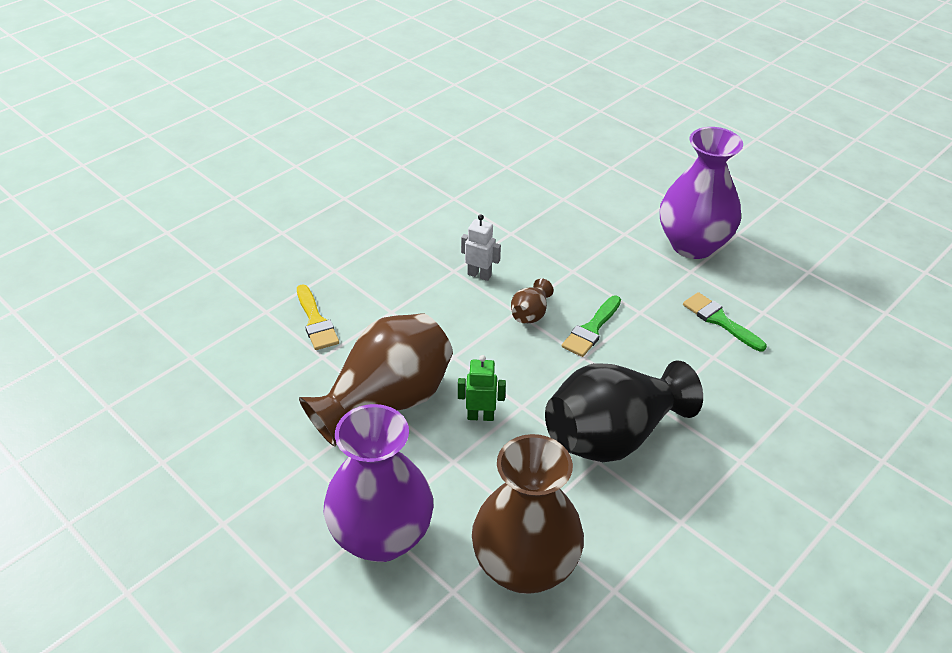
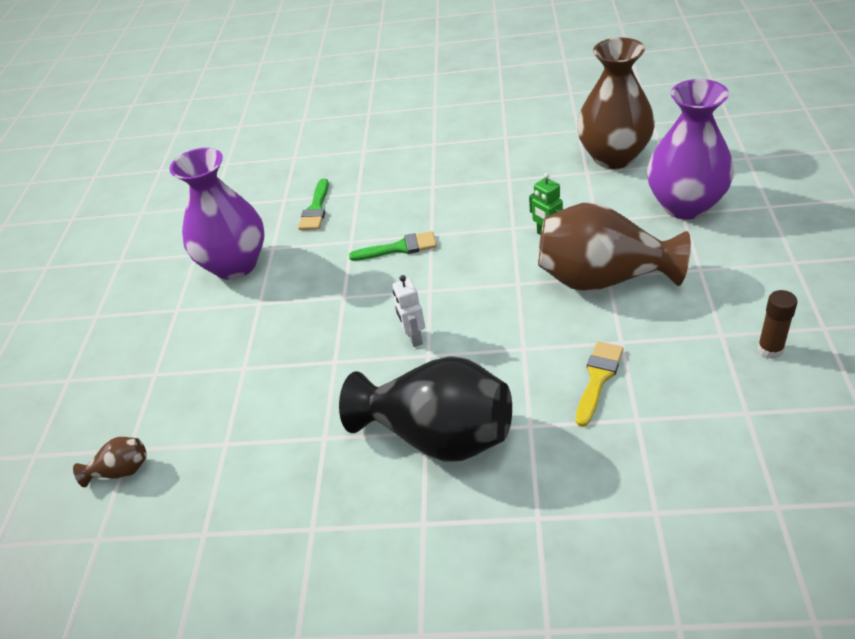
camera: 125 degrees left, 0 degrees up
(199, 415) = (770, 349): none -> brown glue stick
(530, 314) = (422, 282): brown vase -> brown vase (121, 471)
(612, 436) = (482, 185): black vase -> black vase (438, 436)

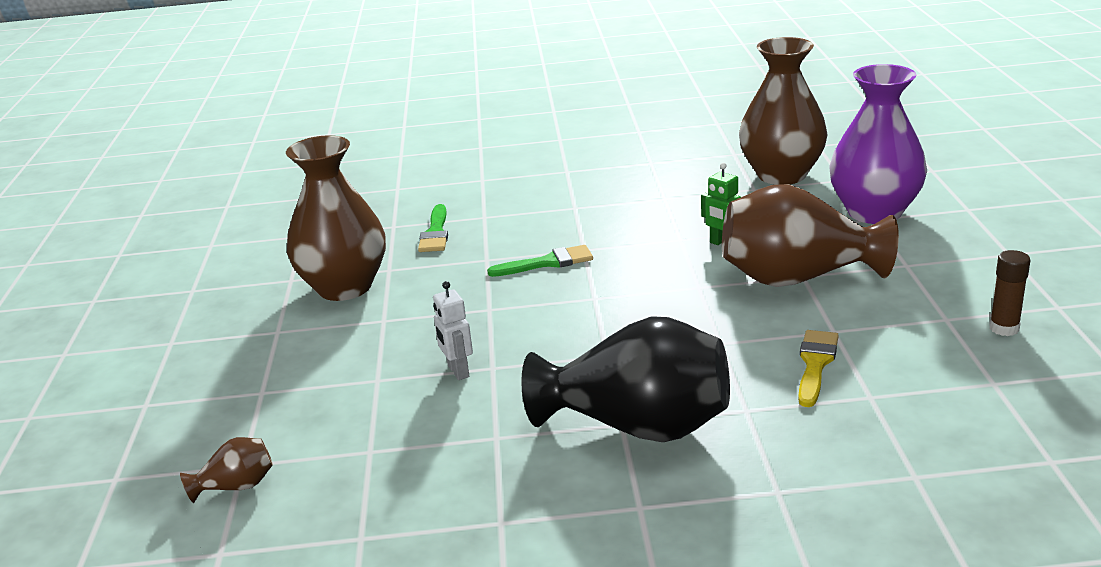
camera: 10 degrees left, 15 degrees down
(235, 265) = (345, 287): purple vase -> brown vase
(414, 337) = (585, 341): white robot -> white robot (458, 371)

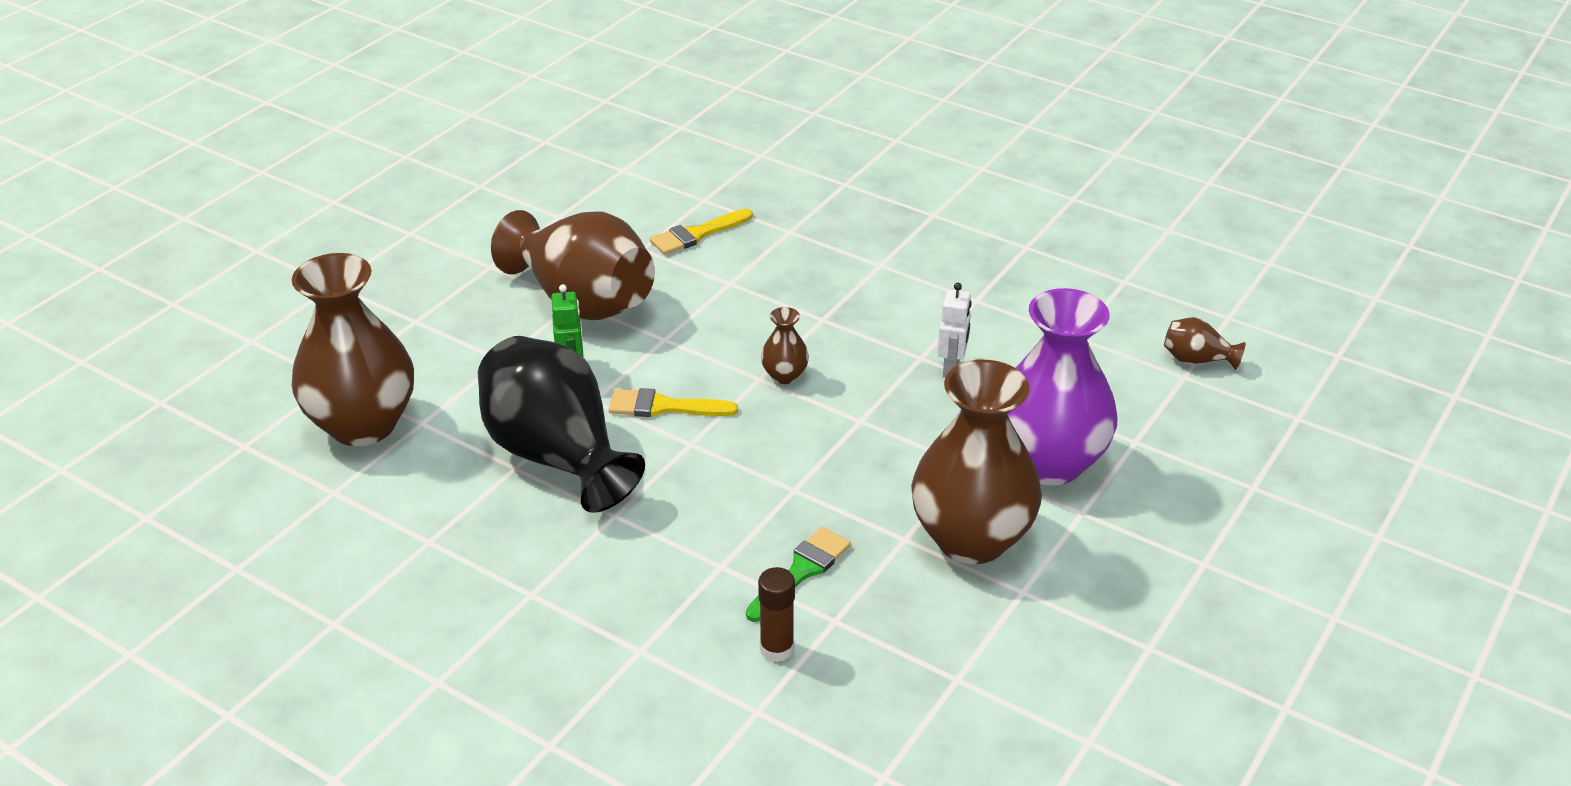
camera: 145 degrees left, 10 degrees up
(547, 263) = (744, 446): green brush -> none
(579, 307) = (784, 375): none -> brown vase
(631, 256) = (664, 407): none -> yellow brush
(638, 426) = (872, 257): black vase -> black vase (557, 456)
(874, 212) = (398, 326): purple vase -> purple vase (1048, 463)
(1004, 328) = (542, 192): brown glue stick -> brown glue stick (776, 649)

